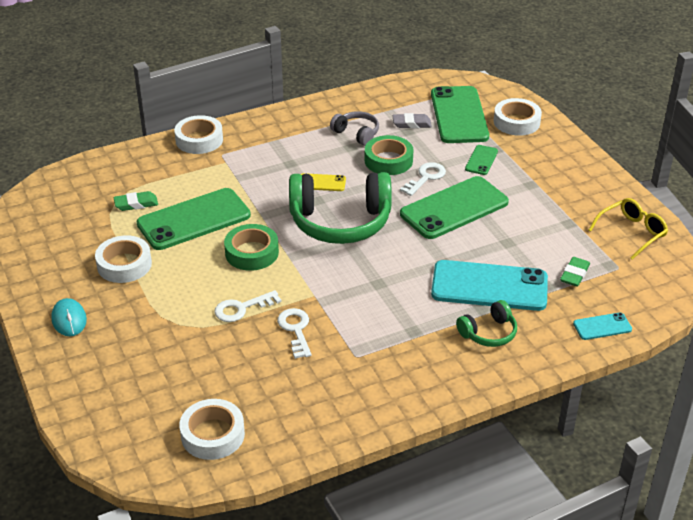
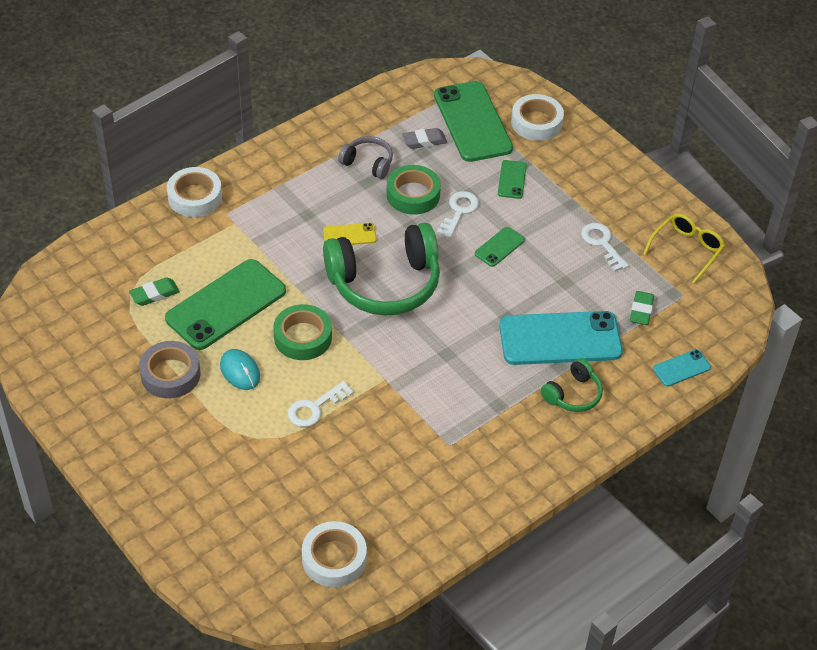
camera: 15 degrees left, 10 degrees up
(69, 319) = (136, 452): turquoise mouse -> turquoise mouse (240, 371)
(124, 264) = (170, 374): white tape -> grey tape
(295, 330) = (379, 424): white key -> white key (602, 244)
(454, 208) = (499, 247): green phone -> green phone, size x0.46

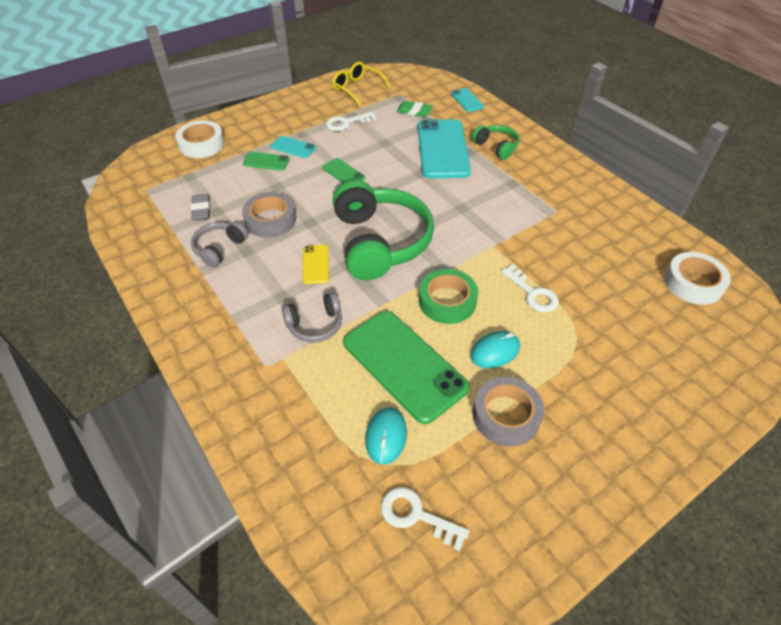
camera: 85 degrees left, 0 degrees up
(154, 294) = (386, 436): green eraser -> turquoise mouse
(195, 197) = (232, 398): white tape -> none
(272, 241) = (315, 325): none -> grey headphones
(413, 195) = (270, 220): green tape -> grey tape
(459, 211) = (298, 193): white key -> white key (416, 515)
(472, 122) = (187, 179): green phone -> none
(542, 199) = (293, 147): none -> turquoise phone

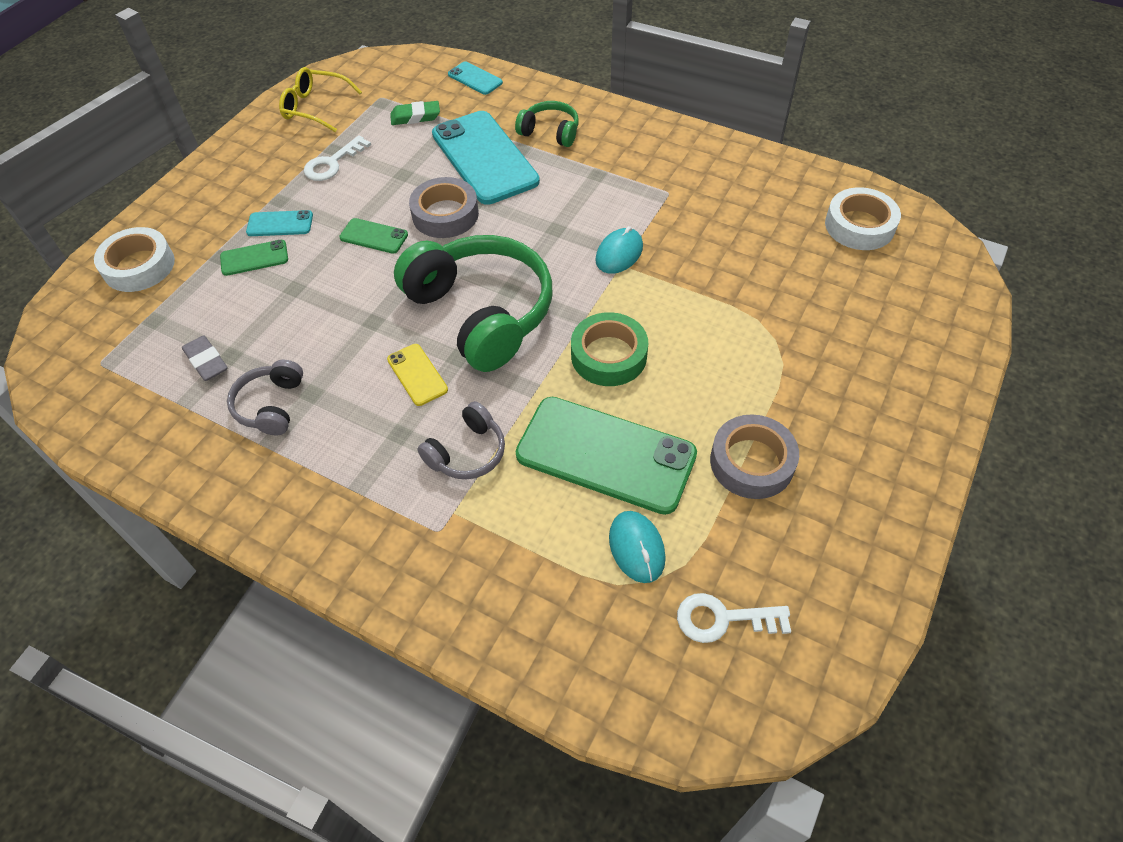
camera: 25 degrees left, 5 degrees up
(270, 220) = (316, 338): grey tape -> grey tape (445, 214)
(495, 351) = (698, 393): turquoise mouse -> turquoise mouse (619, 253)
(532, 293) = (699, 306): white key -> none

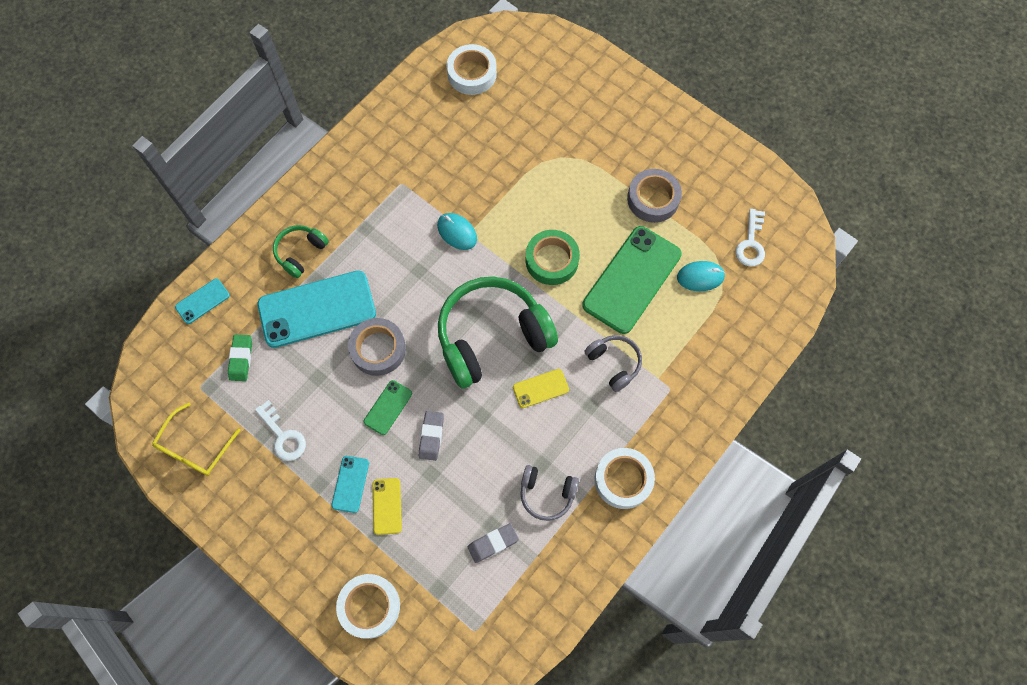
camera: 80 degrees left, 15 degrees up
(254, 258) = (387, 506): green phone -> yellow phone
(293, 490) = (623, 479): none -> white tape
(341, 280) = (431, 436): none -> grey eraser

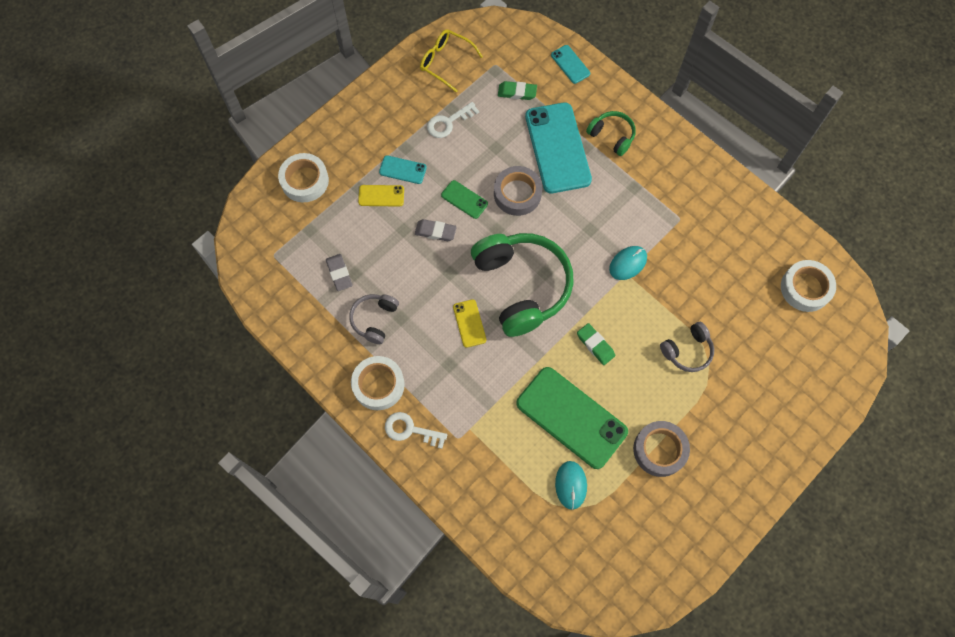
camera: 95 degrees right, 0 degrees up
(552, 260) = (595, 345): green tape -> green eraser
(614, 363) = (487, 390): grey headphones -> grey headphones (687, 351)
(751, 243) = (606, 544): white key -> white key (410, 430)

